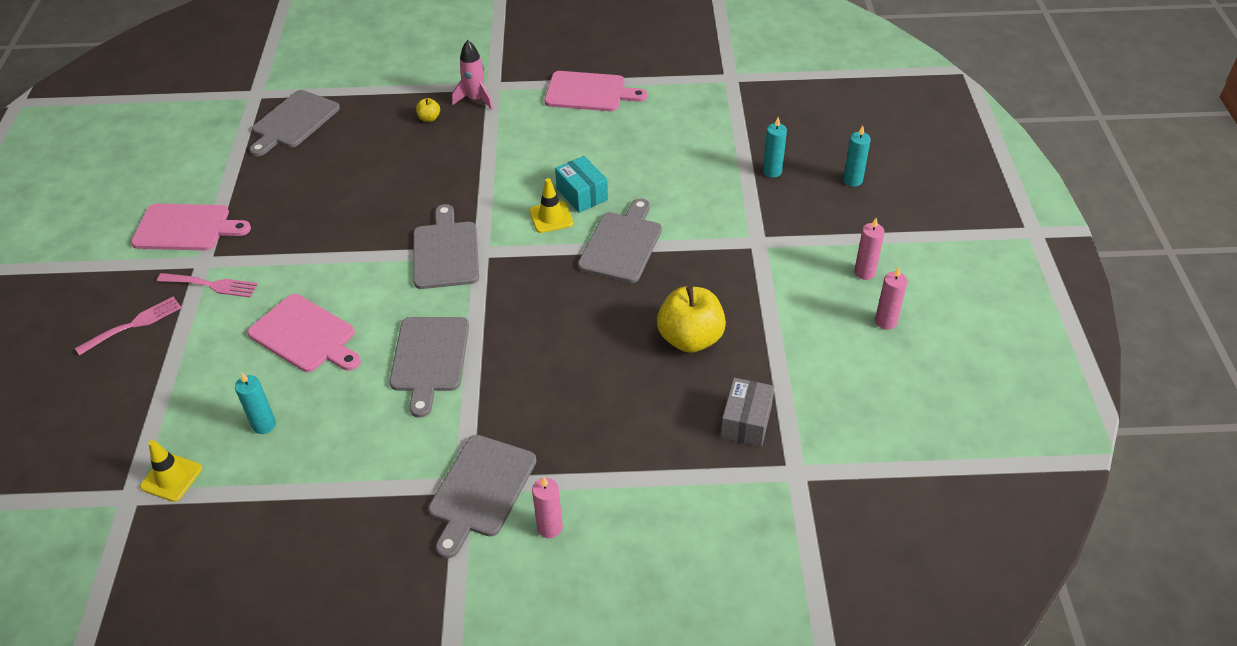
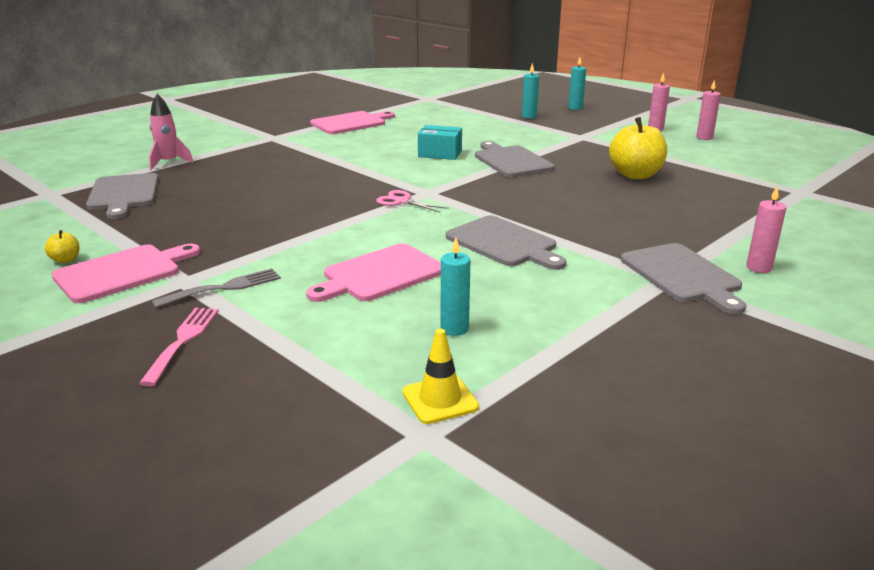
camera: 45 degrees left, 20 degrees down
(212, 285) = (224, 288): pink fork -> grey fork
(305, 335) = (379, 274): pink cutting board -> pink cutting board turned 150 degrees clockwise
(429, 118) = (251, 160): yellow apple -> yellow apple (65, 260)
(446, 252) = (401, 201): grey cutting board -> pink scissors
(475, 99) = (272, 145): pink rocket -> pink rocket (169, 163)
(551, 217) = (441, 166): yellow traffic cone -> none
(746, 422) = (737, 187): grey box -> none

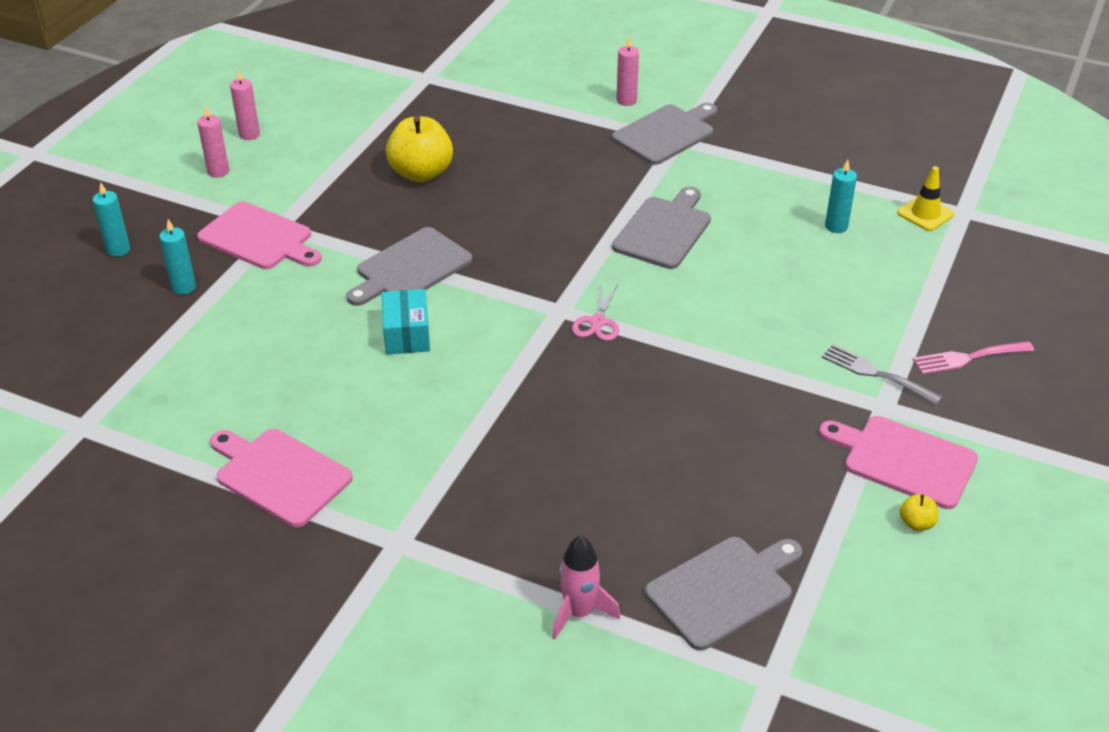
camera: 110 degrees left, 15 degrees up
(379, 274) = (780, 287): pink cutting board -> pink cutting board (259, 238)

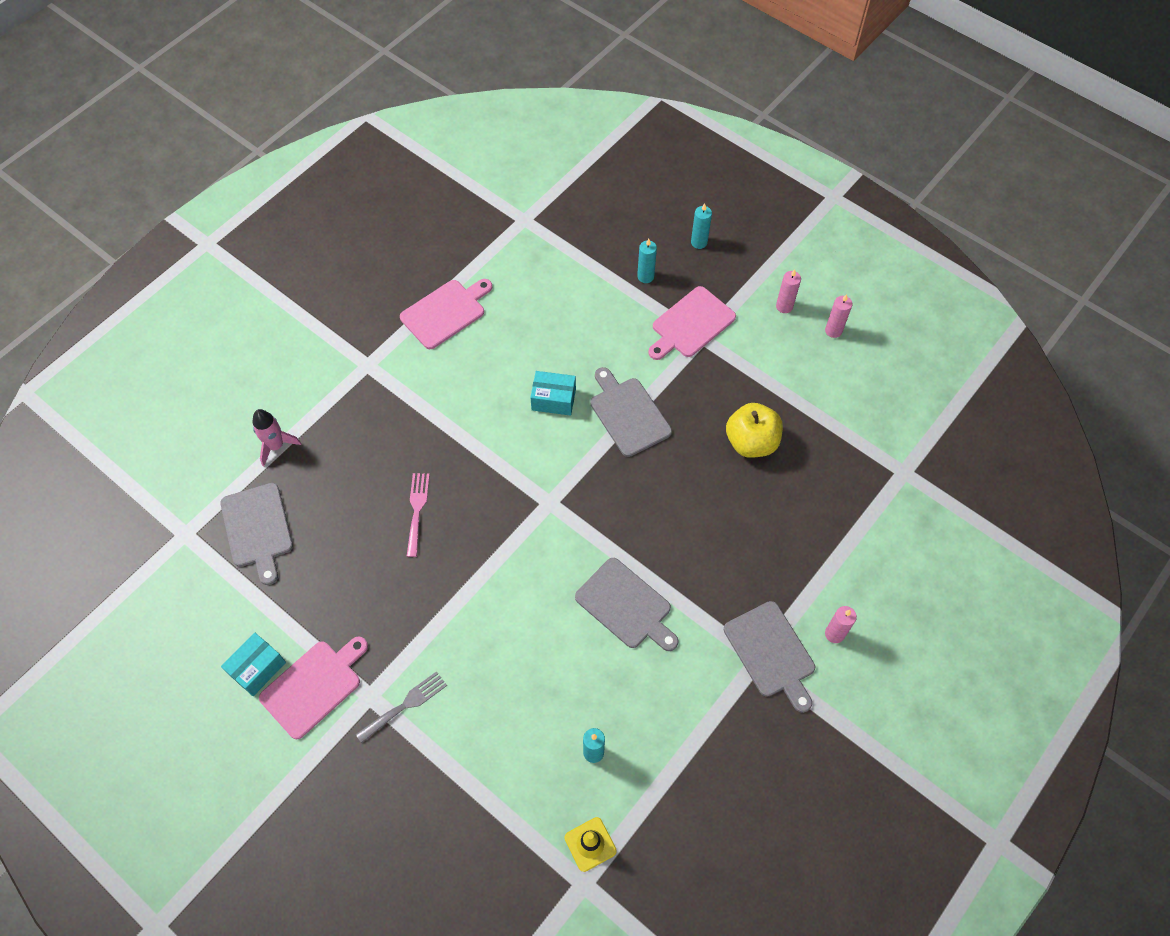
camera: 105 degrees right, 20 degrees up
(598, 322) = (528, 524): pink scissors -> none
(916, 523) = (257, 668): yellow apple -> turquoise box
(968, 358) = (396, 787): pink fork -> pink fork (417, 510)

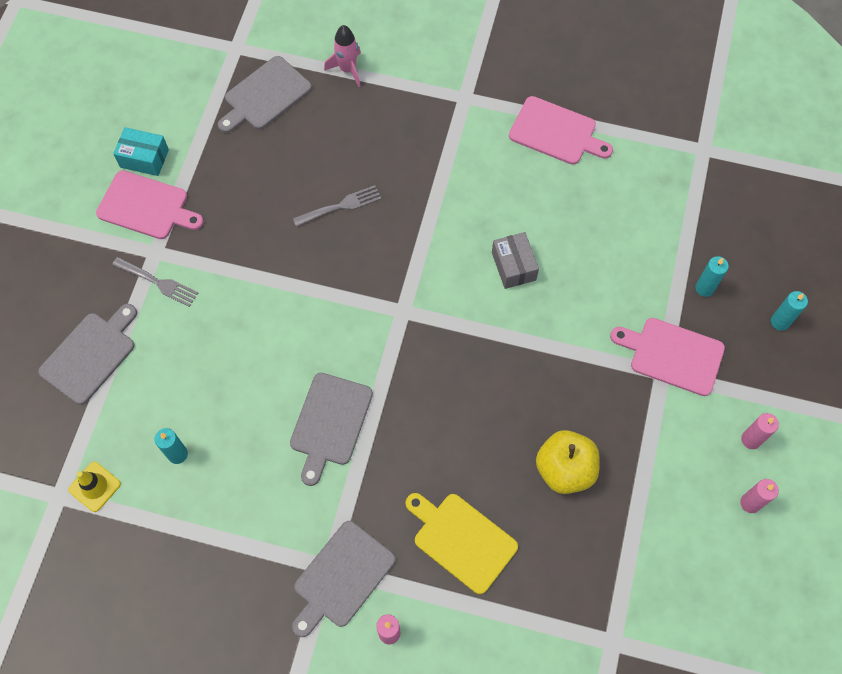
camera: 65 degrees right, 5 degrees up
(417, 510) = (341, 206): pink fork -> grey fork
(553, 399) = (513, 266): turquoise box -> grey box
(628, 414) = (534, 339): grey cutting board -> grey cutting board (90, 355)
(778, 544) = (461, 540): none -> yellow cutting board

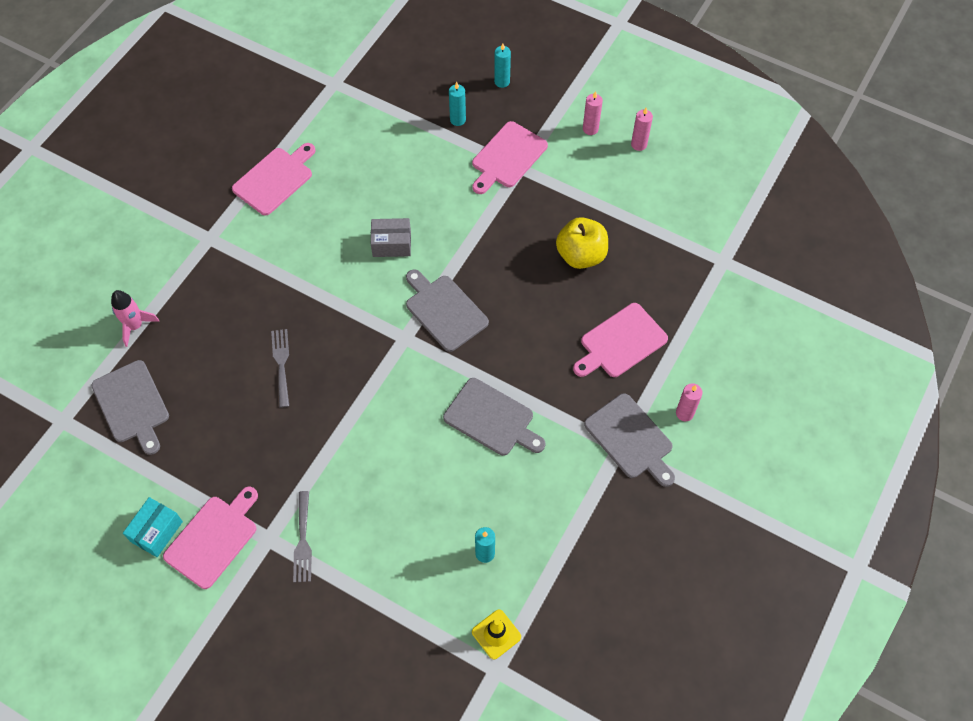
camera: 75 degrees left, 5 degrees down
(90, 355) = (359, 618): grey cutting board -> grey cutting board (444, 310)
(158, 282) = (303, 541): grey fork -> grey fork turned 135 degrees clockwise
(461, 540) = (620, 342): yellow cutting board -> pink cutting board

